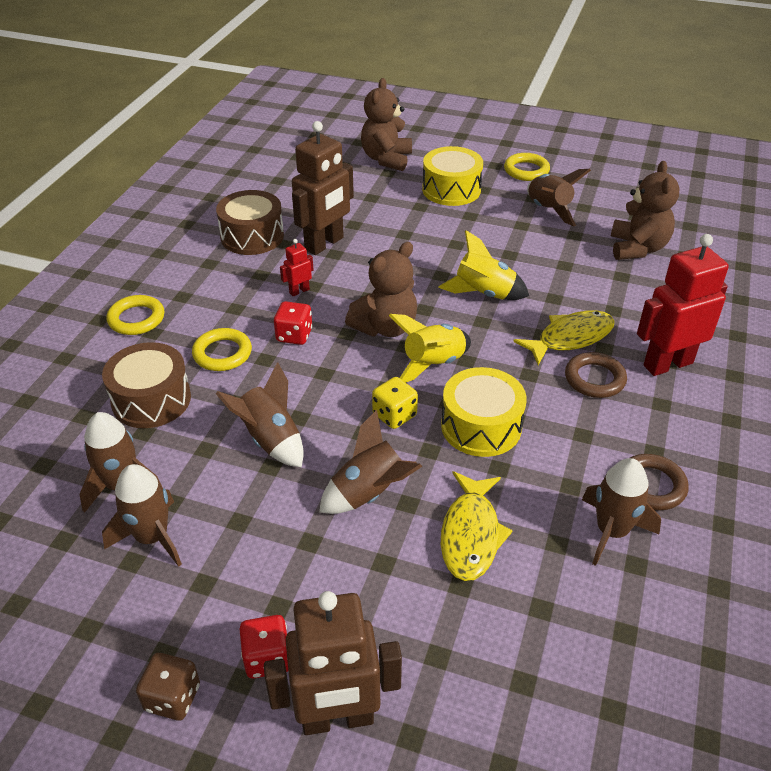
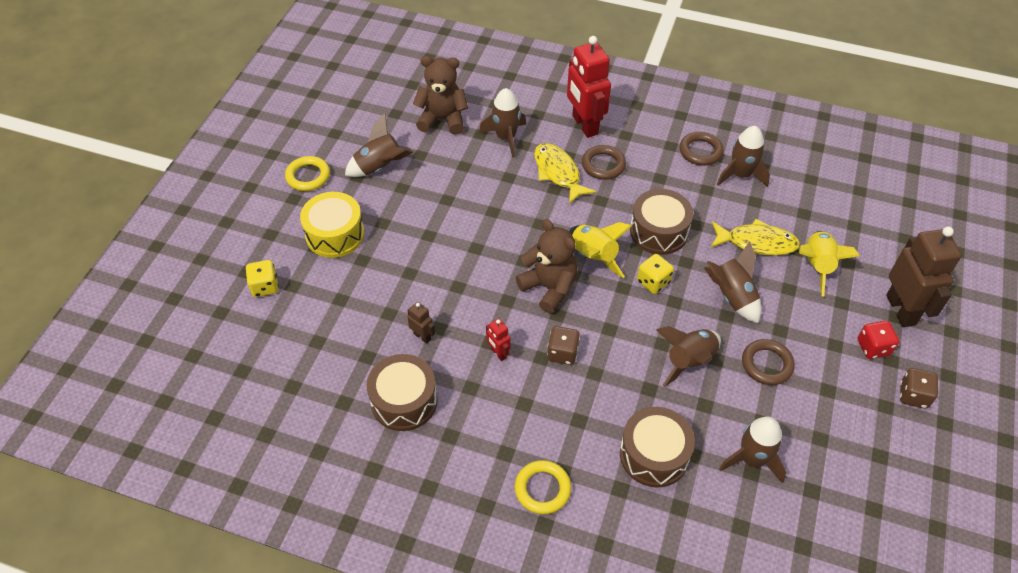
camera: 90 degrees left, 10 degrees up
(152, 537) = (797, 428): brown rocket -> brown rocket (506, 137)
(222, 353) = (589, 407): yellow ring -> none
(255, 518) = (766, 364): none -> brown ring
(294, 335) = (562, 353): red dice -> brown dice
(324, 244) = (422, 336): brown robot -> brown robot, size x0.45
(386, 159) = (265, 286): brown teddy bear -> yellow dice
(481, 426) = (659, 231): yellow drum -> brown drum
(484, 293) = (503, 220): yellow rocket -> yellow rocket (816, 266)

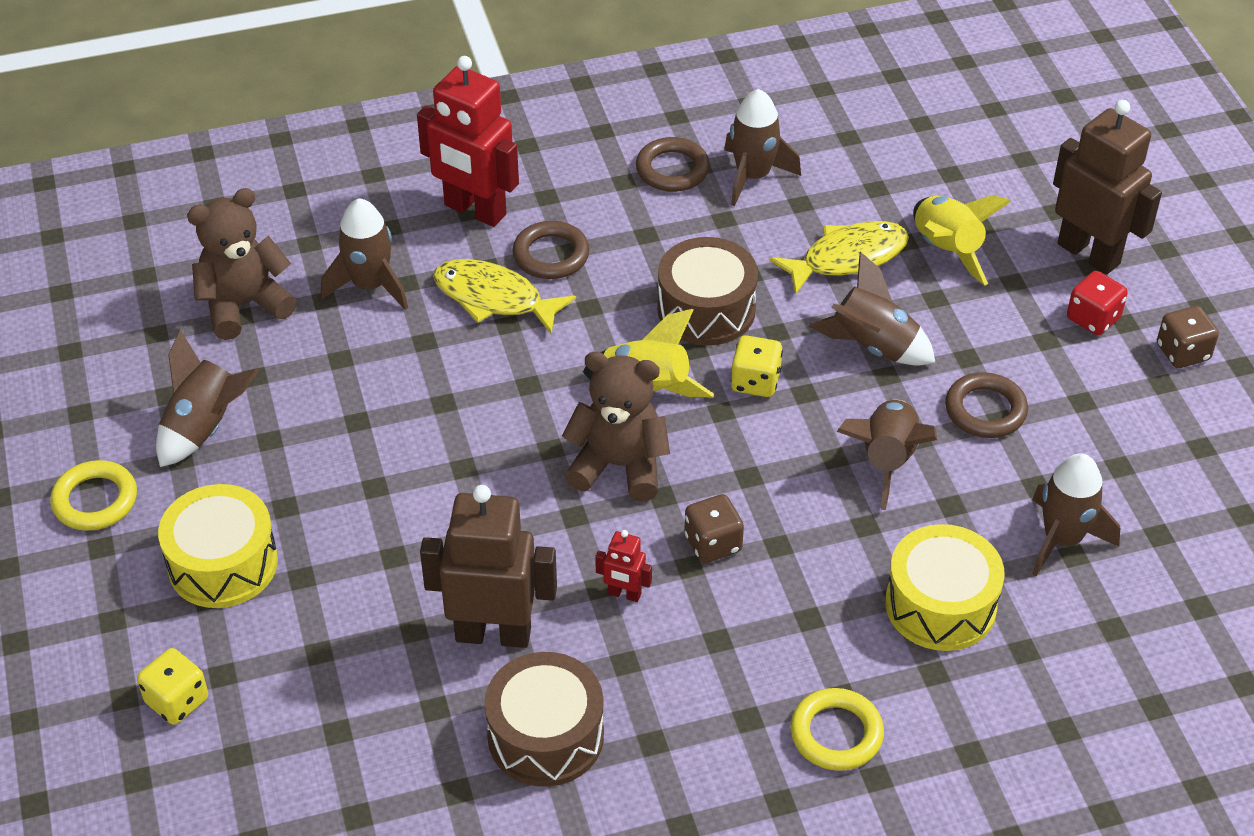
camera: 35 degrees left, 5 degrees down
(422, 336) = (493, 633): brown robot -> brown robot, size x2.24
(654, 455) = (940, 605): brown drum -> yellow drum

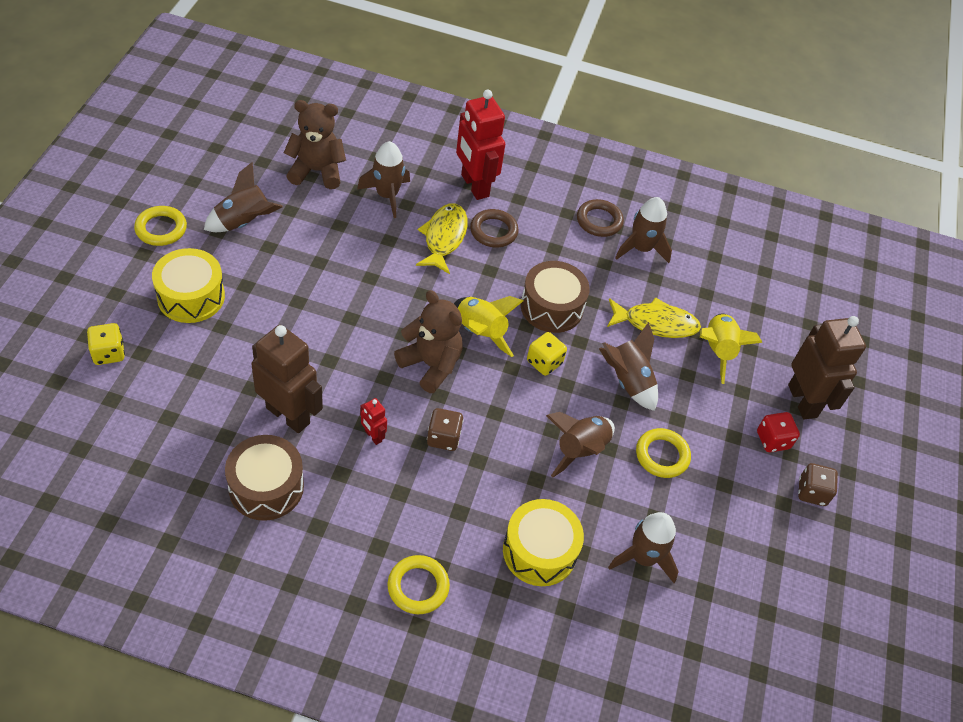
camera: 25 degrees right, 5 degrees up
(494, 298) = (444, 237): yellow fish -> yellow fish turned 45 degrees clockwise
(985, 410) = (662, 455): brown ring -> yellow ring

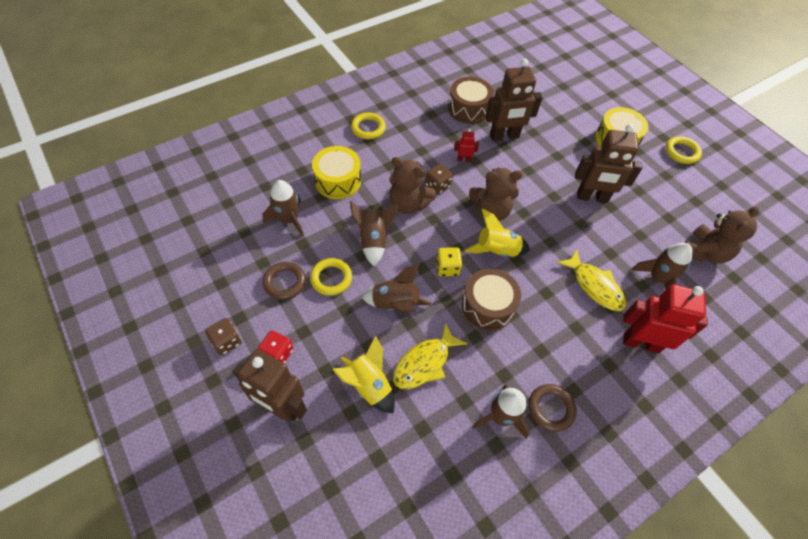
camera: 135 degrees right, 5 degrees up
(108, 353) = (594, 96): yellow dice -> none
(243, 222) = (668, 190): brown rocket -> none
(320, 283) = (592, 197): none -> brown robot
(493, 231) = (583, 321): brown ring -> brown ring (284, 282)
(499, 450) = (408, 204): none -> brown teddy bear

